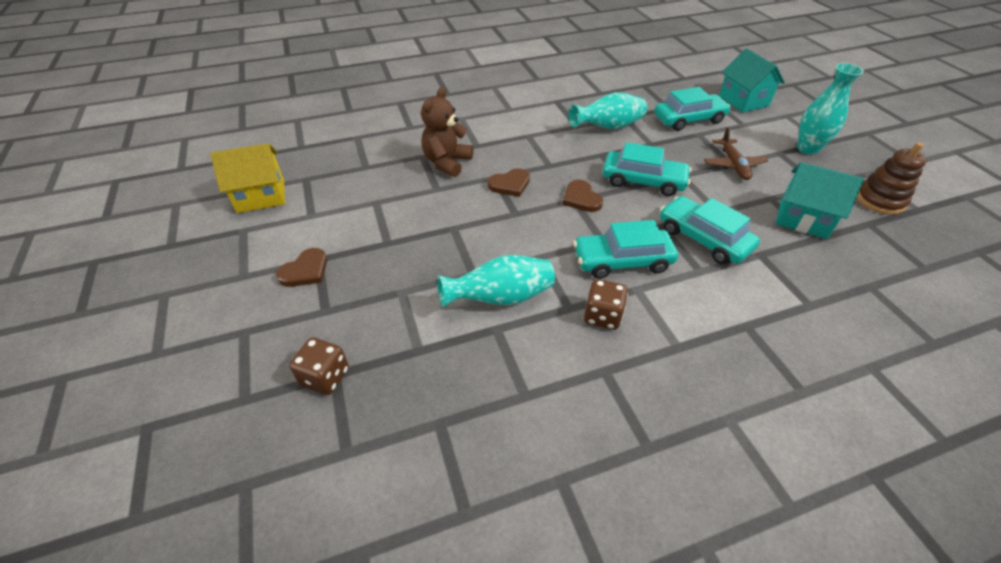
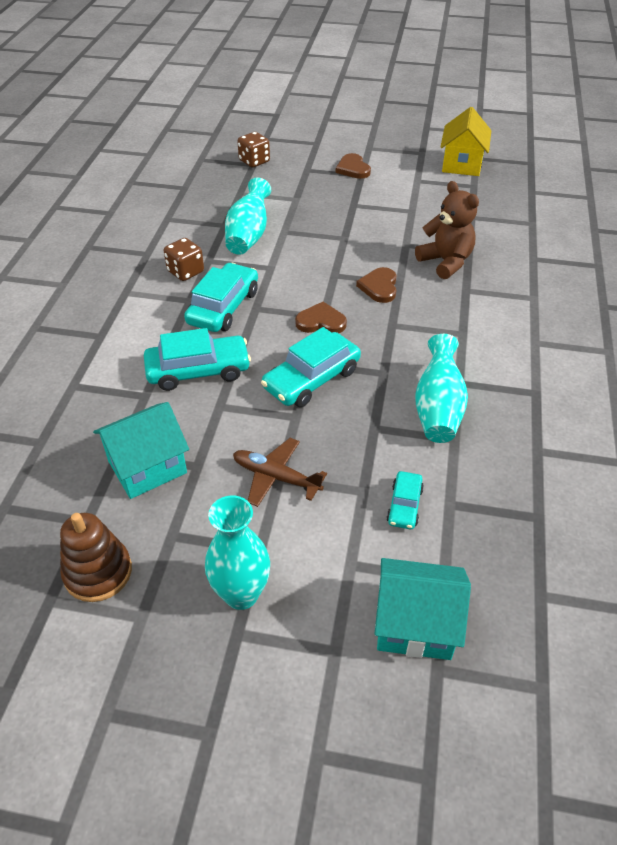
camera: 120 degrees right, 0 degrees up
(689, 119) = (404, 505): turquoise car -> turquoise car, size x0.54

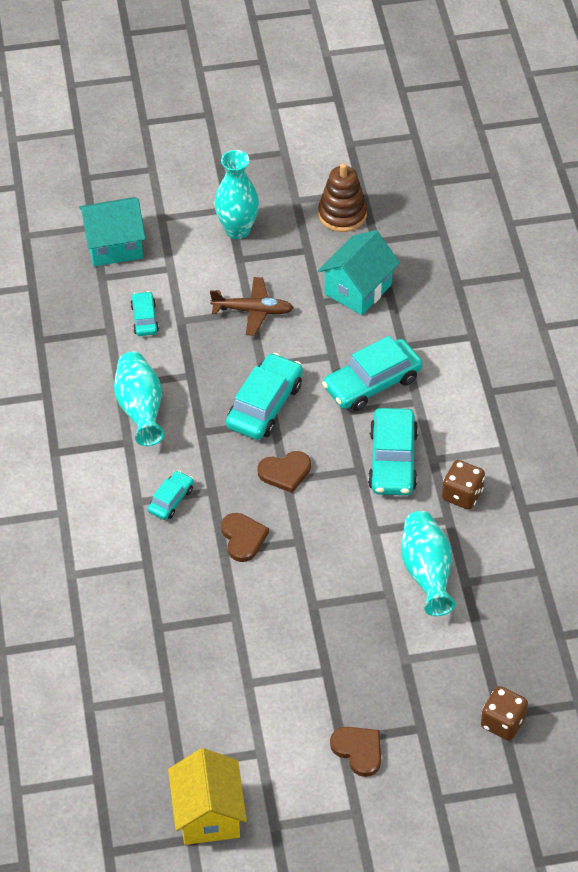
camera: 160 degrees right, 5 degrees up
(431, 327) = (171, 500): none -> turquoise car
(445, 262) = (180, 600): brown teddy bear -> none

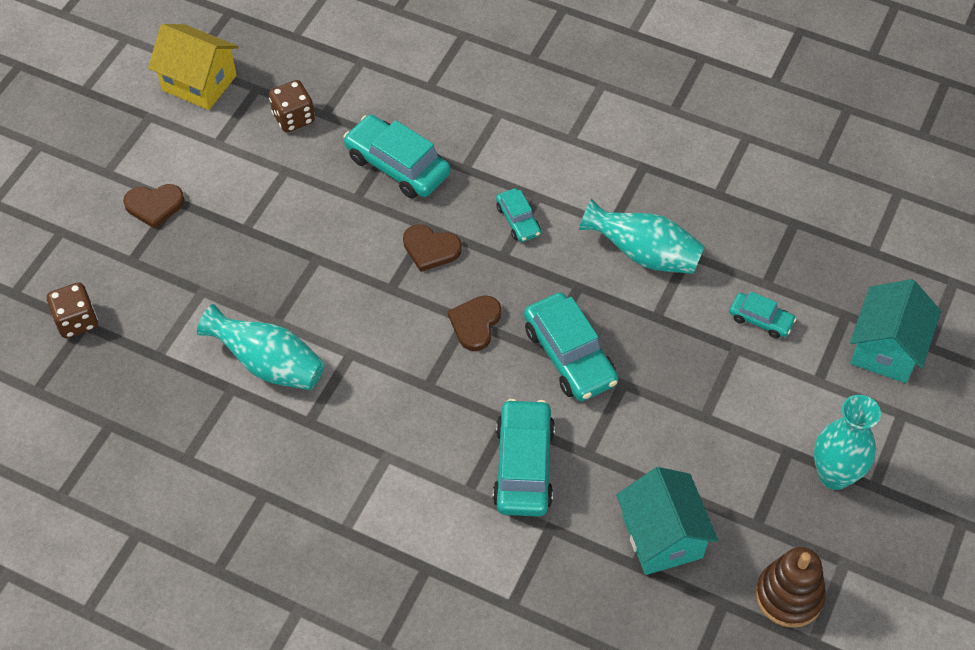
camera: 125 degrees right, 5 degrees up
(252, 311) = (703, 419): brown plane -> none
(392, 460) = (414, 420): turquoise car -> turquoise car (397, 165)
(462, 495) = (324, 452): brown dice -> brown dice (293, 118)

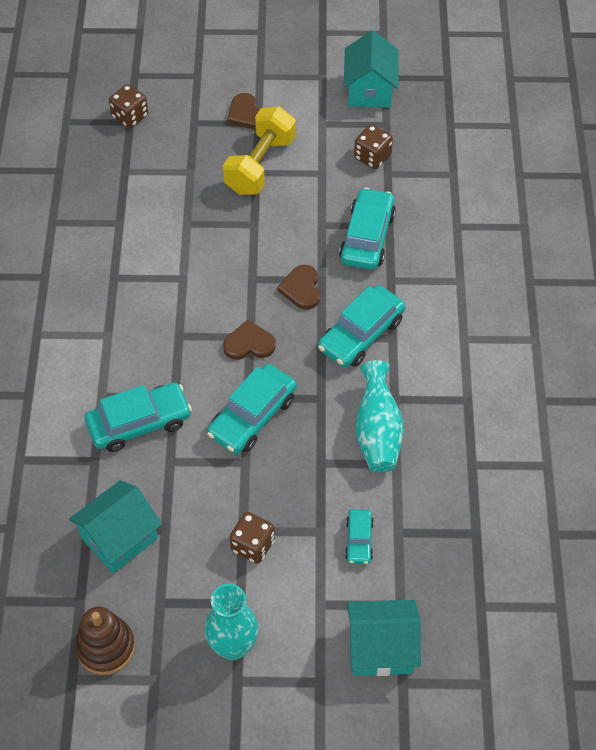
camera: 65 degrees right, 0 degrees up
(199, 83) = (369, 90): yellow house -> turquoise house
(238, 221) = (260, 165): none -> yellow dumbbell
(268, 364) = (149, 234): turquoise vase -> none
(518, 220) = (361, 334): turquoise car -> turquoise car, size x1.84
(726, 414) = (252, 545): none -> brown dice

